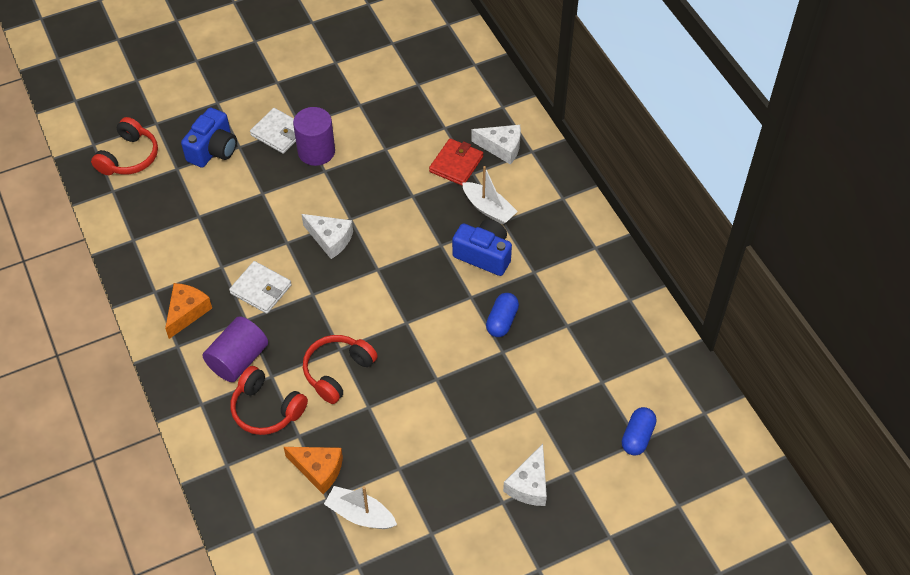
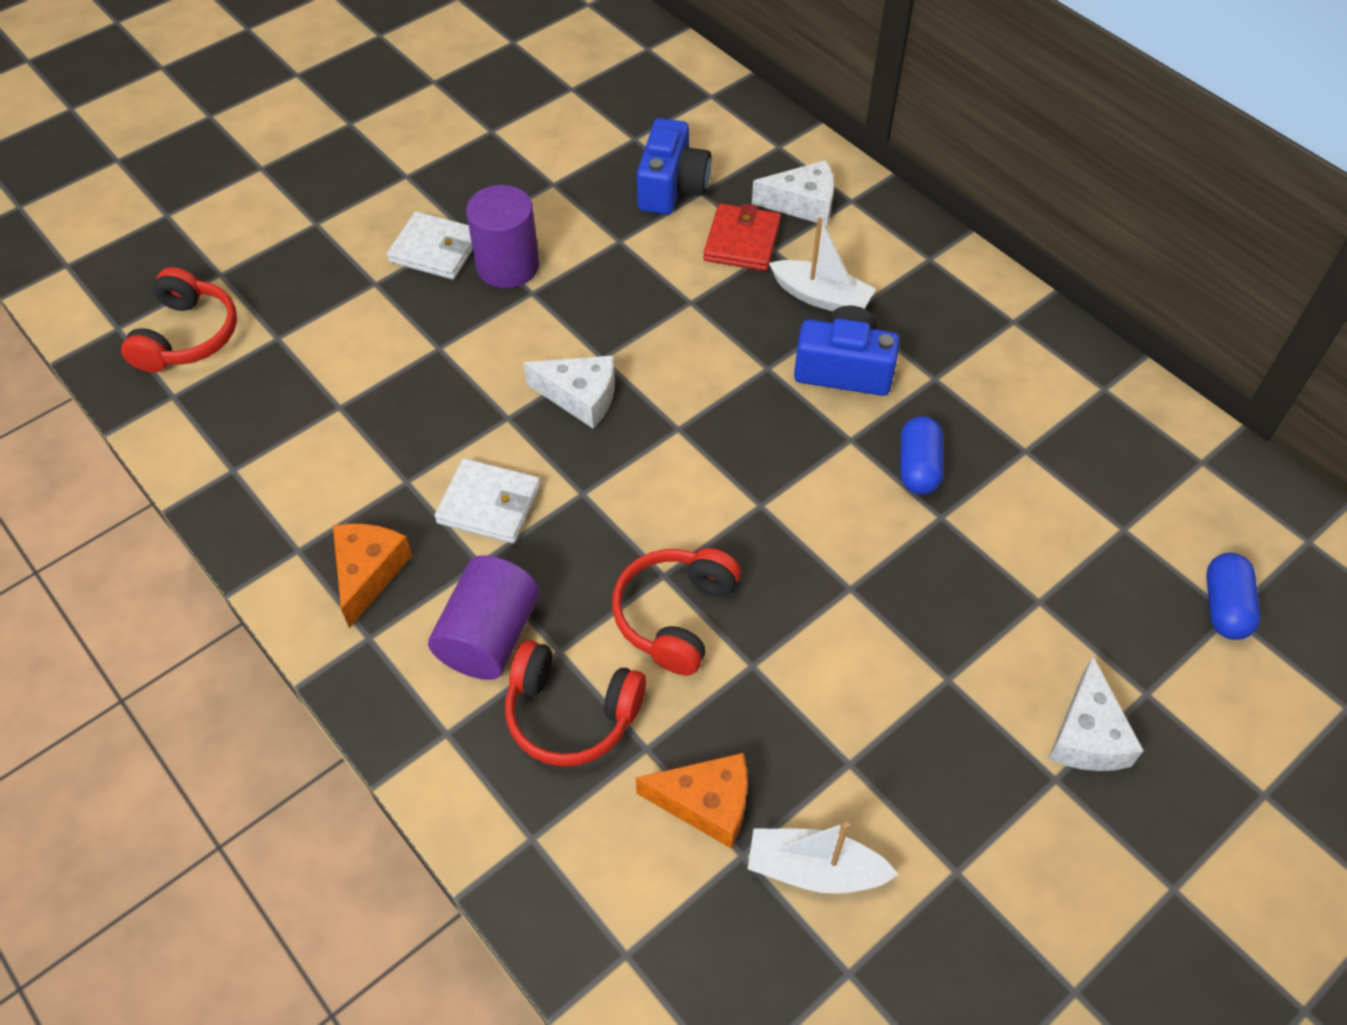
camera: 15 degrees left, 0 degrees up
(213, 149) = (332, 296): blue camera -> blue camera (672, 187)

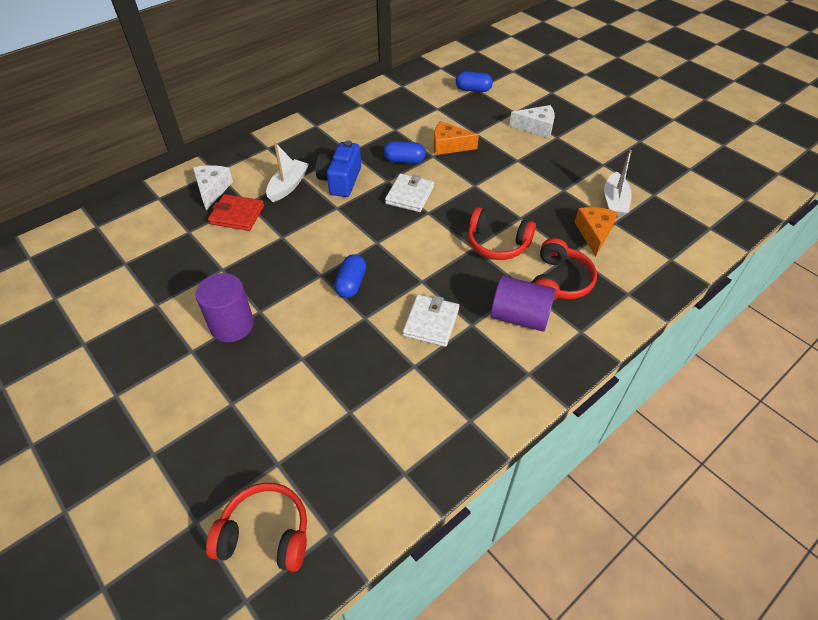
camera: 90 degrees left, 5 degrees down
(368, 573) = (484, 378): orange cheese -> orange cheese (449, 146)
(435, 250) = (205, 368): white wallet -> white wallet (409, 195)
(580, 397) = (351, 284): white cheese -> blue capsule
(672, 187) = (180, 244): blue camera -> none

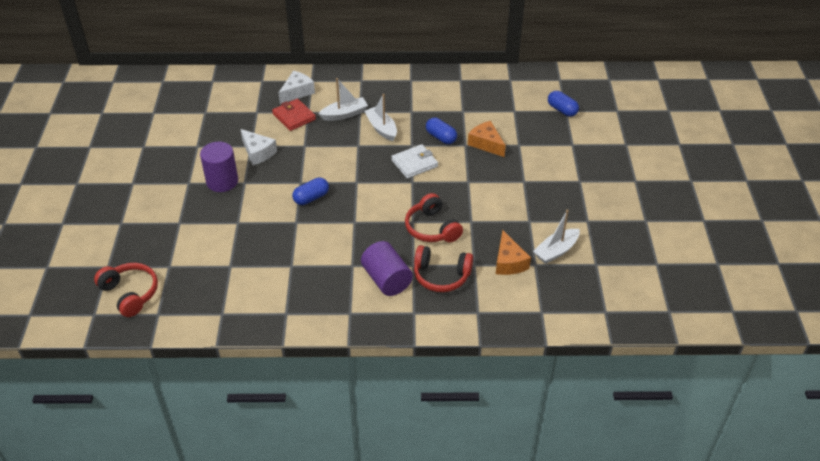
camera: 40 degrees right, 5 degrees down
(340, 180) = (381, 128): blue camera -> white boat
(431, 322) = (329, 249): white wallet -> none
(536, 127) = (573, 165): white cheese -> white cheese (258, 152)
(559, 281) = (441, 276): red headphones -> red headphones turned 45 degrees clockwise
(594, 233) = (509, 262): orange cheese -> orange cheese turned 120 degrees clockwise

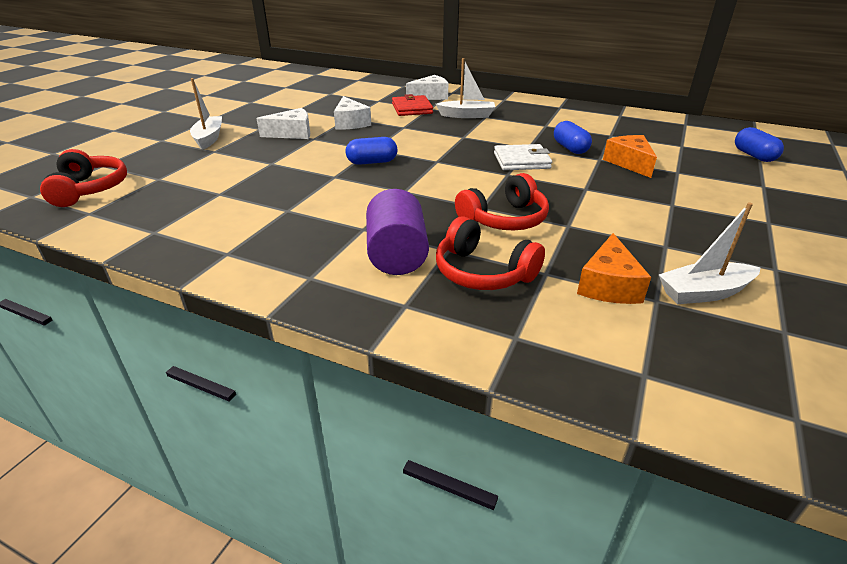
camera: 25 degrees right, 10 degrees down
(222, 181) = (292, 133): purple cylinder -> white cheese
(381, 128) = (501, 130): white boat -> white boat (209, 138)
(432, 228) = (504, 219): red headphones -> red headphones turned 120 degrees counterclockwise

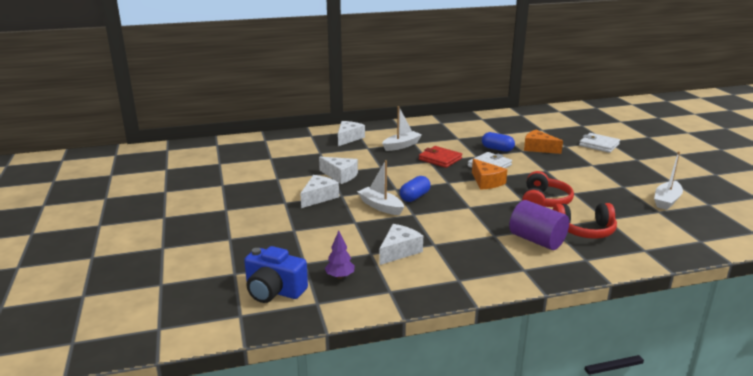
camera: 40 degrees left, 10 degrees down
(89, 189) = (274, 291): red headphones -> blue camera
(152, 201) = (340, 276): none -> purple tree
(209, 138) = (265, 223): white boat -> white boat (381, 206)
(244, 202) = (399, 251): none -> white cheese
(412, 108) = (357, 152): red wallet -> red wallet (440, 159)
(608, 285) = (635, 213): orange cheese -> orange cheese (486, 182)
(737, 186) = (599, 145): none -> white wallet
(754, 156) = (579, 125): blue capsule -> none

